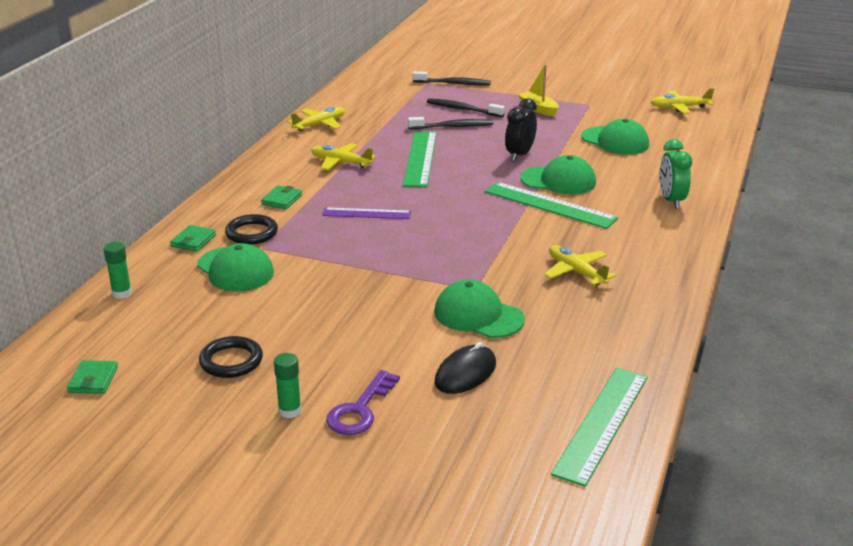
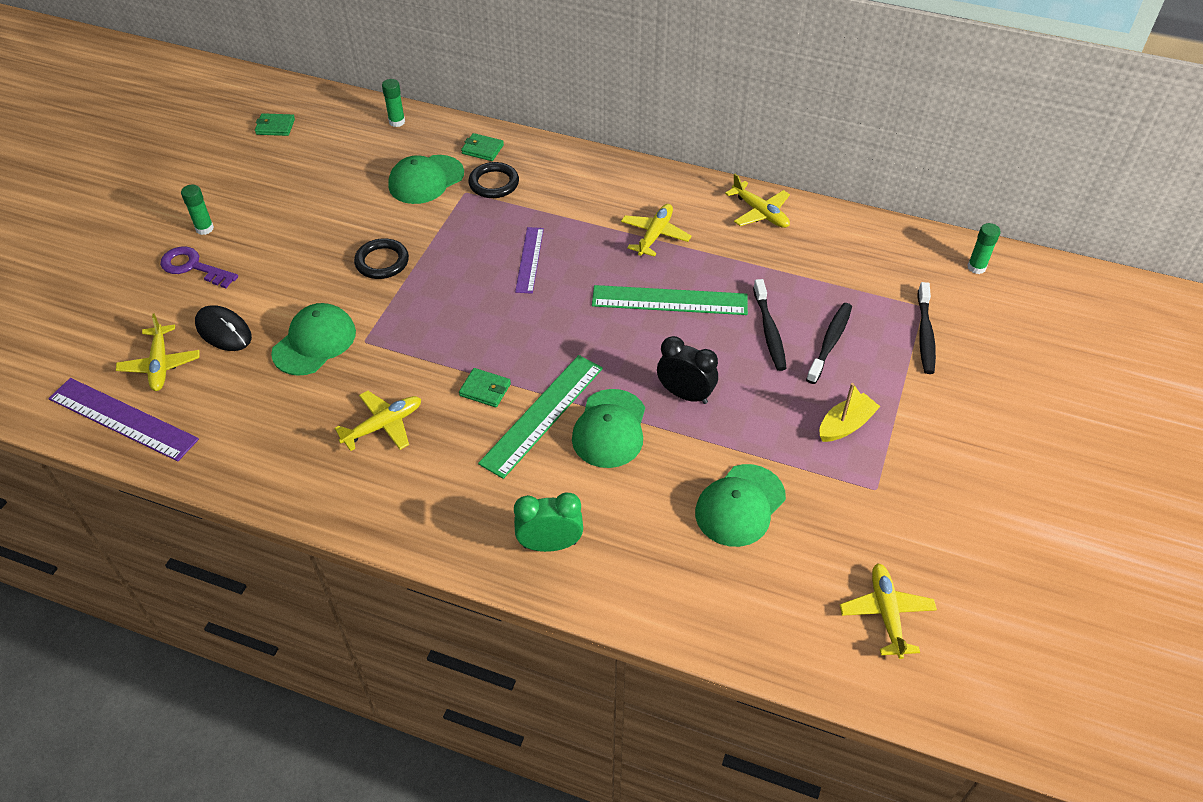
camera: 90 degrees right, 20 degrees up
(231, 361) = (281, 192): black ring -> black ring (382, 262)
(282, 200) = (563, 197): green wallet -> green wallet (485, 390)
(389, 66) = (976, 267): none -> green glue stick
(520, 410) = (160, 365): none -> yellow plane
(602, 424) = (122, 419): green ruler -> purple ruler

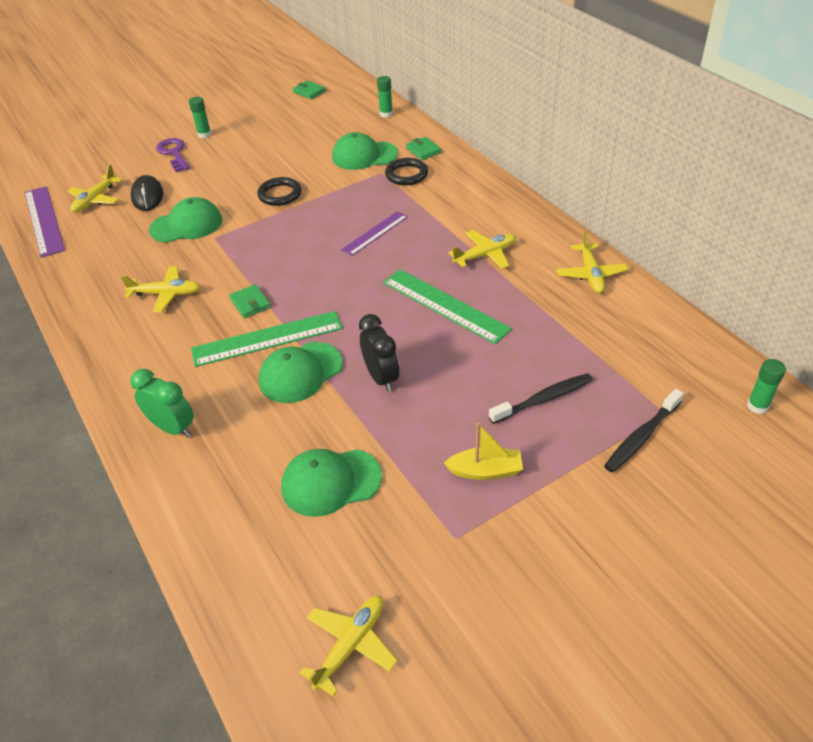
camera: 40 degrees right, 5 degrees down
(769, 331) = (500, 365): black toothbrush -> none

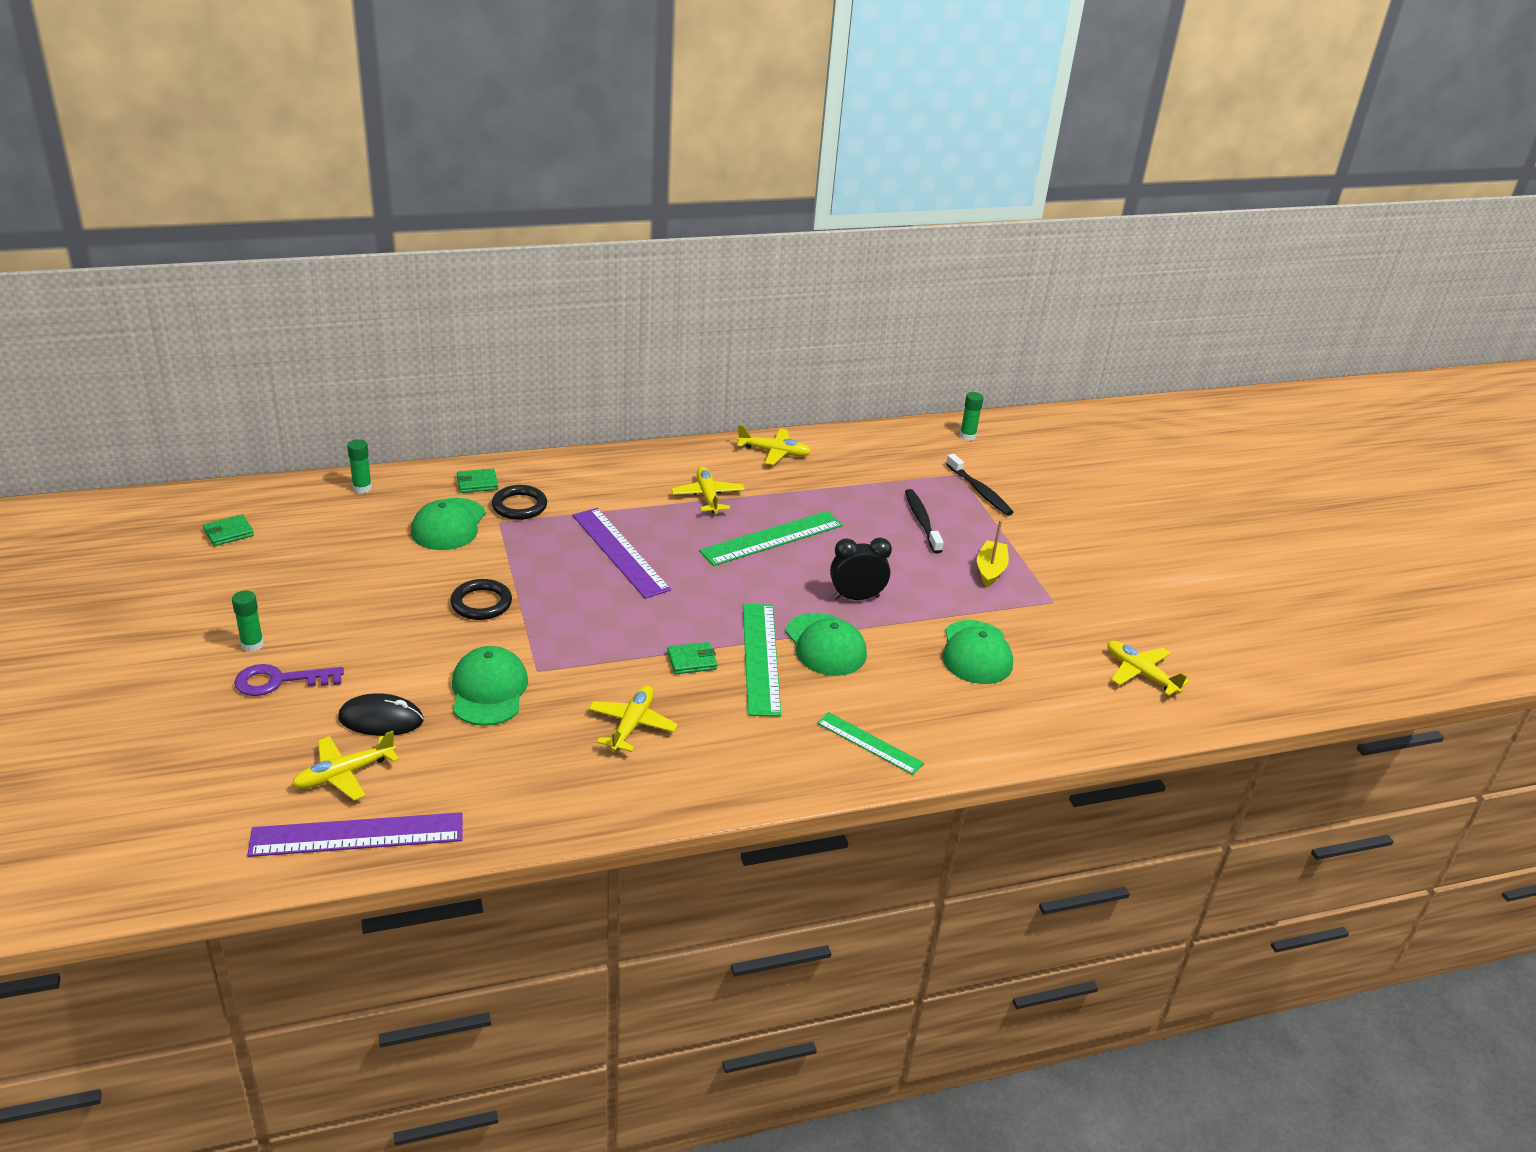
camera: 80 degrees left, 10 degrees down
(95, 200) = (344, 774): yellow plane -> yellow plane turned 105 degrees clockwise
(173, 428) = (869, 743): green clock -> green ruler
(375, 233) = (620, 552): purple ruler -> purple ruler, size x1.60

